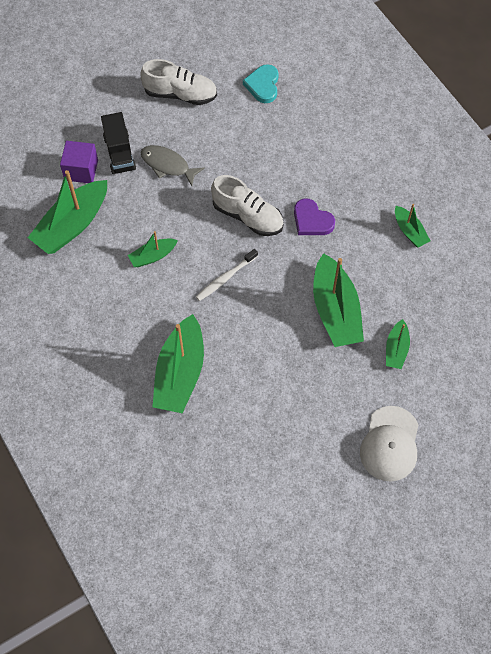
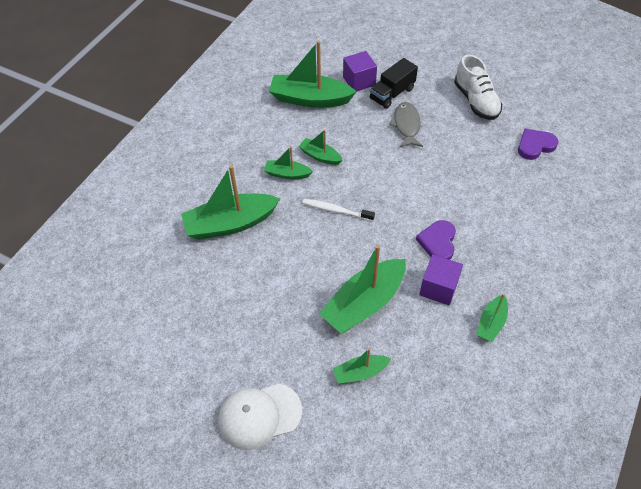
camera: 60 degrees right, 10 degrees down
(154, 295) = (287, 174): none -> green boat
(247, 216) = (404, 196): white shoe -> none
(263, 85) = (535, 145): turquoise heart -> purple heart
(355, 247) = (438, 288): none -> purple cube

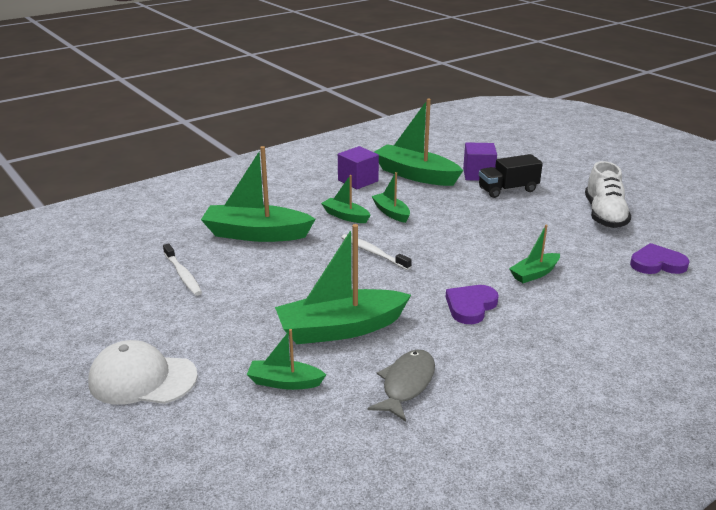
camera: 25 degrees right, 25 degrees down
(206, 295) = (183, 275): none -> white toothbrush
(406, 125) = (506, 214): grey fish -> grey fish (406, 384)
(438, 288) = (440, 342): purple cube -> purple cube (358, 181)
(491, 323) = (484, 392): green boat -> green boat (534, 274)

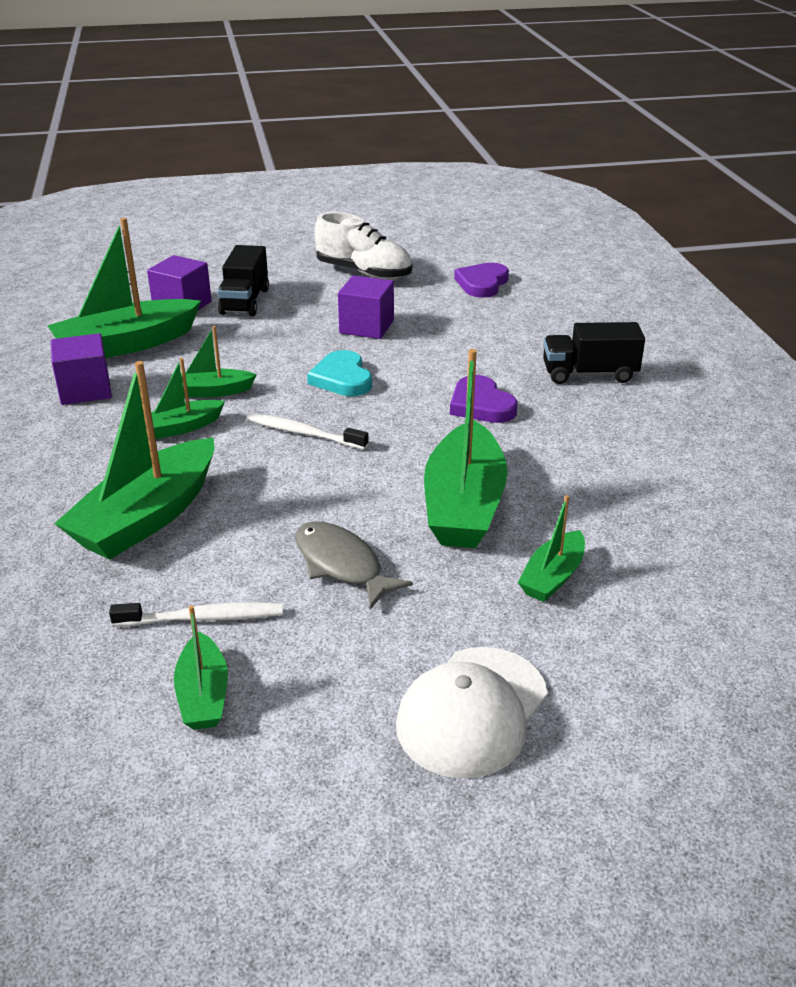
camera: 65 degrees left, 5 degrees up
(373, 253) = (303, 433): white toothbrush -> white toothbrush turned 45 degrees clockwise
(406, 384) = (604, 489): grey fish -> grey fish (341, 565)
(449, 247) = (342, 378): none -> turquoise heart
(527, 237) = (366, 327): none -> purple cube
(534, 274) = (446, 348): green boat -> green boat (203, 695)
(570, 345) = (589, 374): none -> black truck

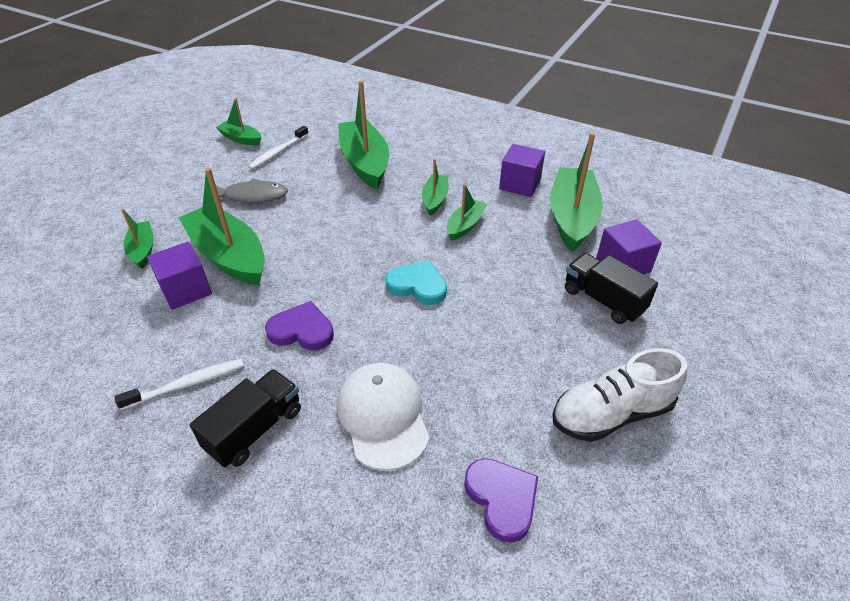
camera: 130 degrees right, 10 degrees up
(303, 433) = (373, 237): white toothbrush -> white toothbrush (187, 384)
(366, 327) = (486, 344): purple cube -> purple cube (186, 290)
(472, 711) = (134, 185): white cap -> white cap (383, 416)

